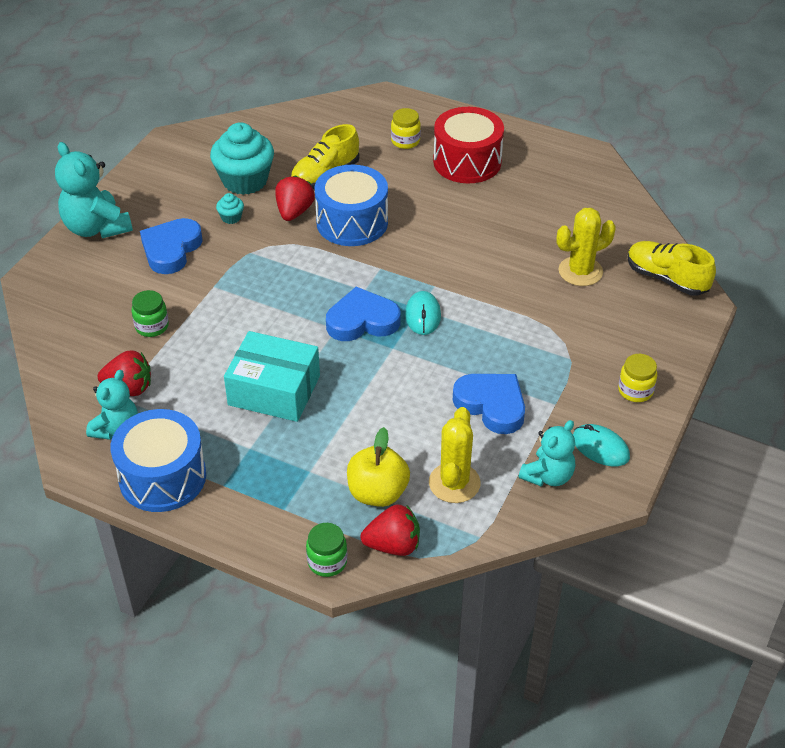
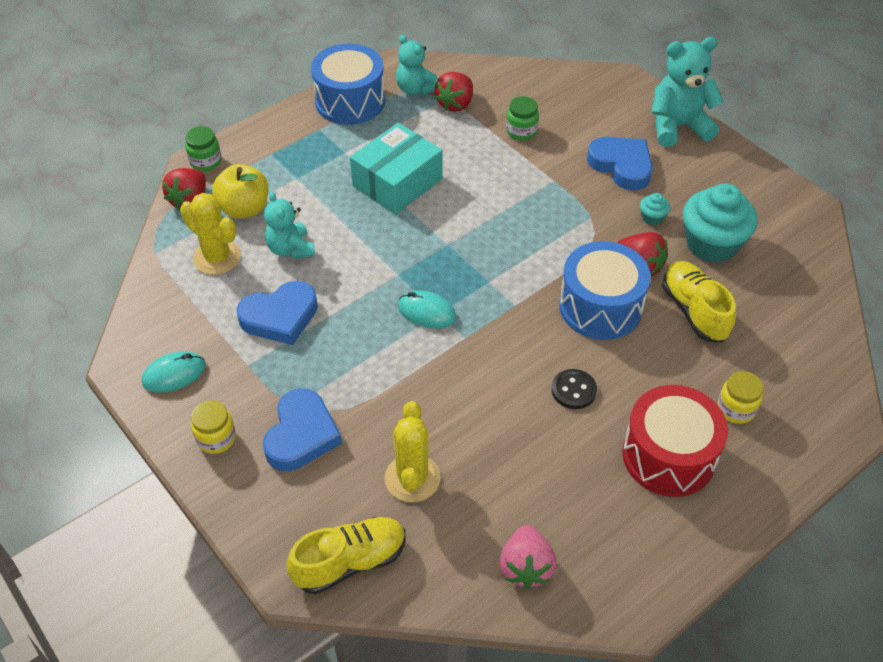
camera: 115 degrees right, 5 degrees up
(362, 321) = (446, 265): blue heart -> blue heart (301, 435)
(444, 216) = (573, 390): none -> black button
(548, 476) = (175, 321): turquoise teddy bear -> turquoise teddy bear (291, 249)
(600, 201) = (526, 567): none -> pink strawberry

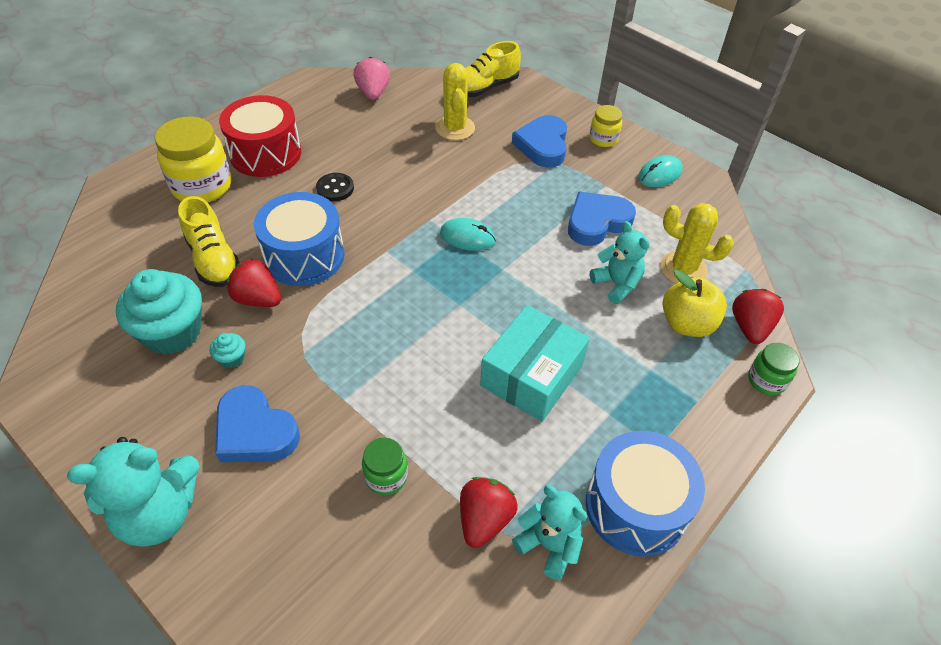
camera: 170 degrees right, 0 degrees up
(736, 409) = (202, 186): yellow jar -> yellow jar, size x1.89

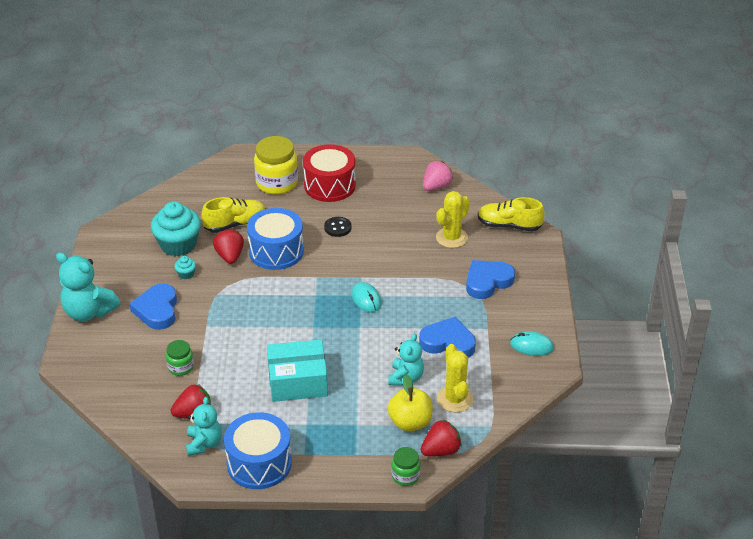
camera: 50 degrees right, 10 degrees down
(213, 260) = (235, 224): yellow shoe -> yellow shoe turned 135 degrees counterclockwise
(603, 139) = (532, 303): yellow jar -> none

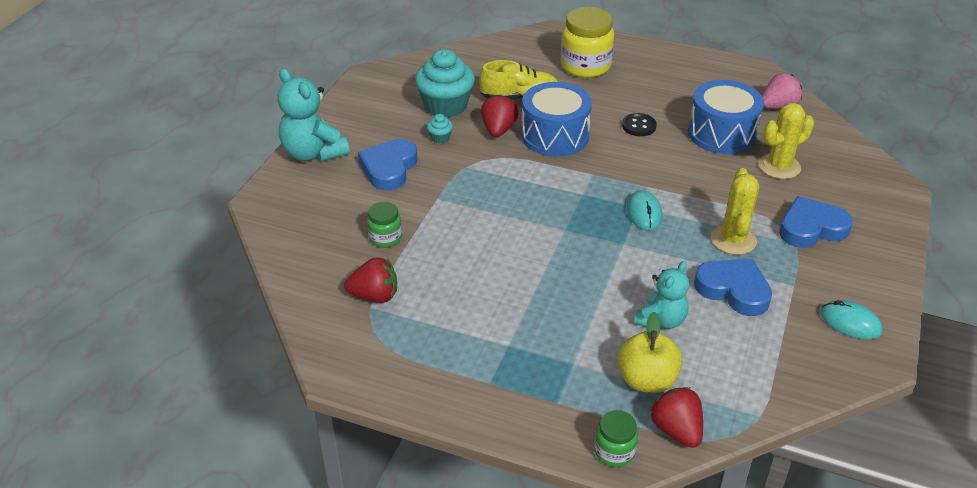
camera: 20 degrees right, 0 degrees up
(204, 443) = (370, 335): turquoise teddy bear -> none
(259, 463) = (426, 379): blue drum -> blue drum (722, 134)
(297, 381) = (519, 289): turquoise box -> none
(329, 185) = (646, 80): red drum -> none
(441, 450) = (676, 430): red strawberry -> red strawberry turned 105 degrees counterclockwise
(455, 399) = (719, 365): yellow cactus -> yellow cactus (733, 240)
(509, 226) = (860, 168): yellow shoe -> none

